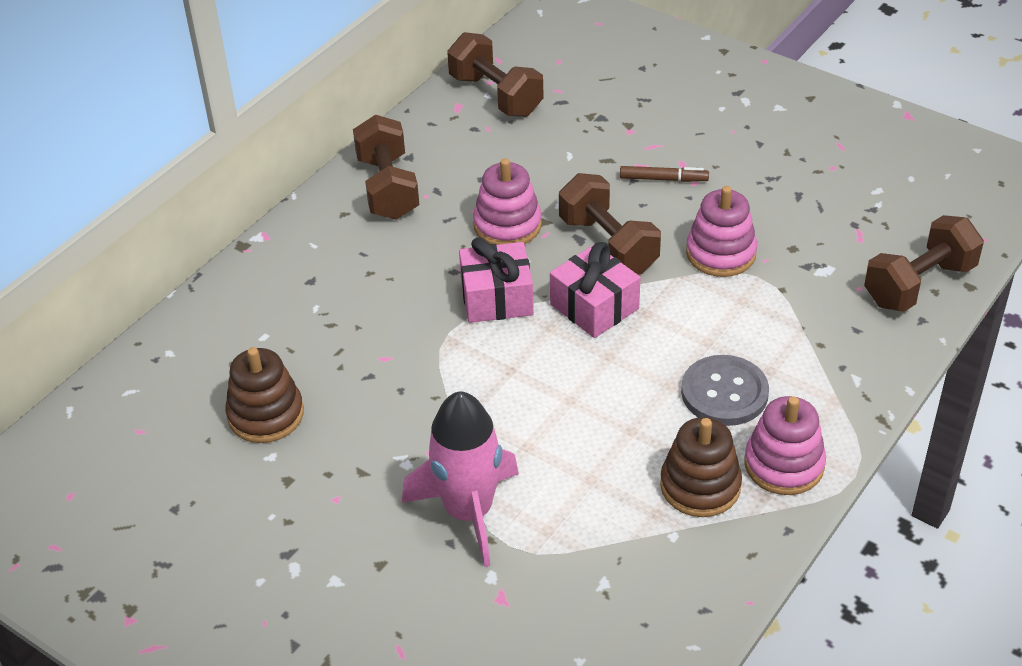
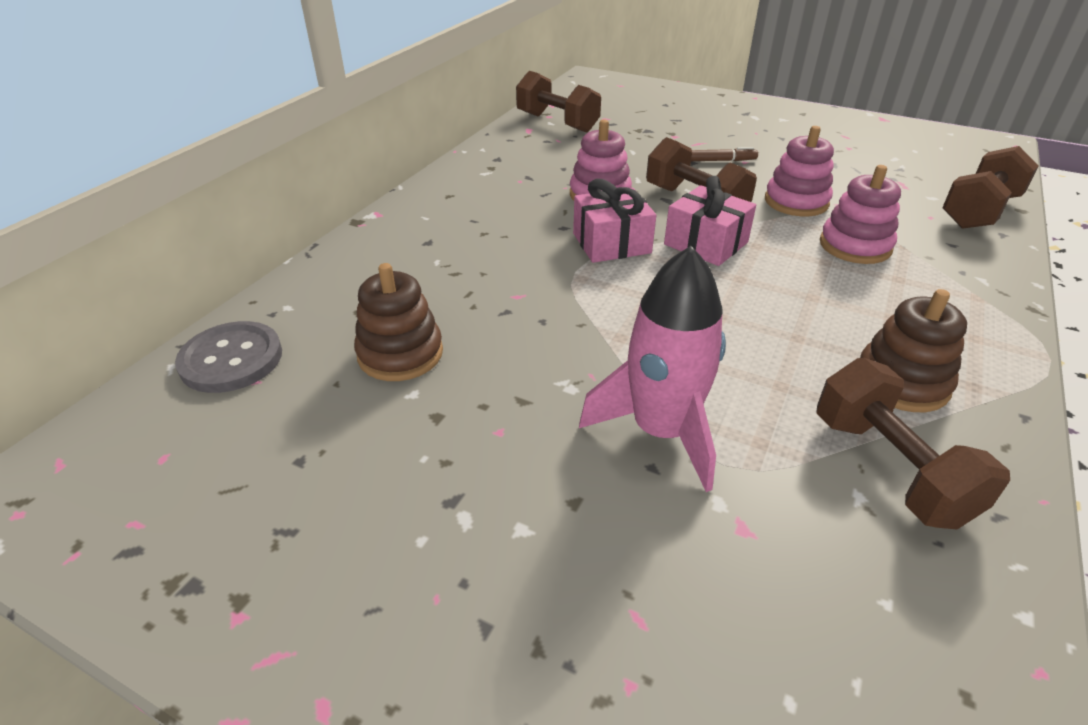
camera: 10 degrees left, 5 degrees down
(388, 188) = (484, 178): brown dumbbell -> brown dumbbell (889, 468)
(724, 393) = (869, 299): grey button -> grey button (231, 359)
(784, 465) = (972, 355): pink stacking toy -> pink stacking toy (855, 246)

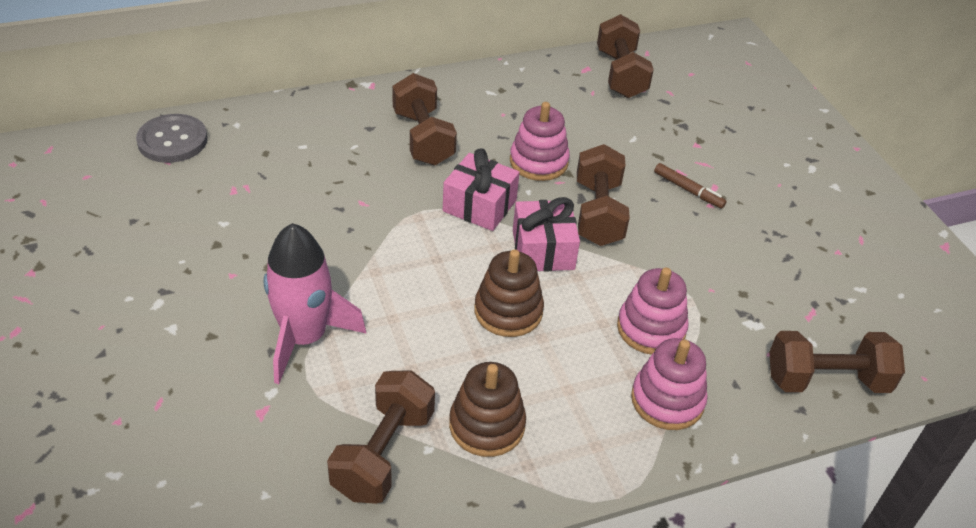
camera: 40 degrees right, 5 degrees up
(400, 354) = (249, 195): brown stacking toy -> brown stacking toy (508, 311)
(486, 225) = (423, 138): none -> brown dumbbell
(796, 202) = (679, 265): pink stacking toy -> pink stacking toy (667, 400)

